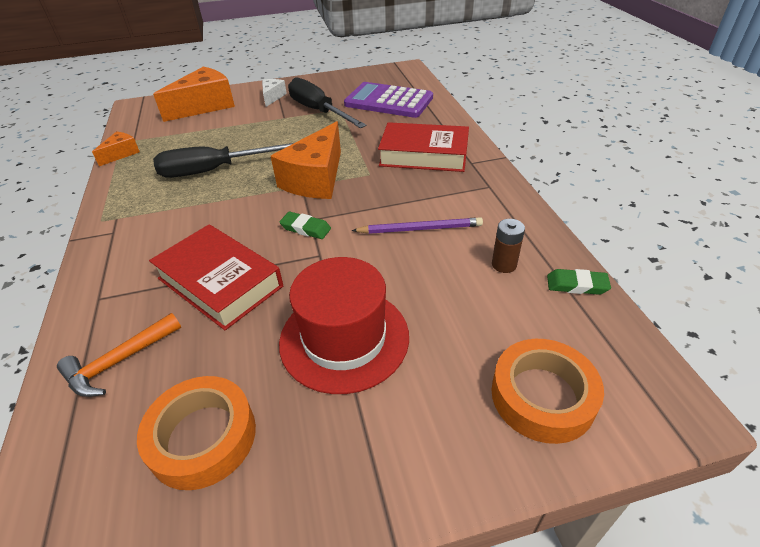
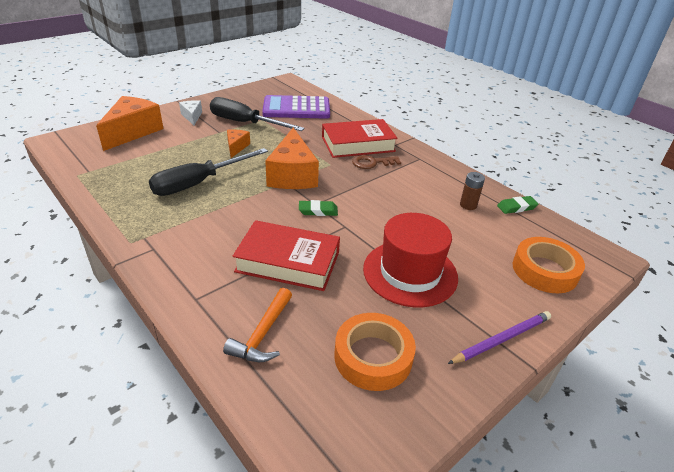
camera: 30 degrees left, 5 degrees down
(121, 154) = (89, 185): orange cheese -> orange cheese (236, 147)
(420, 229) = (398, 194): purple pencil -> purple pencil (502, 339)
(421, 181) = (372, 163): none -> brown key

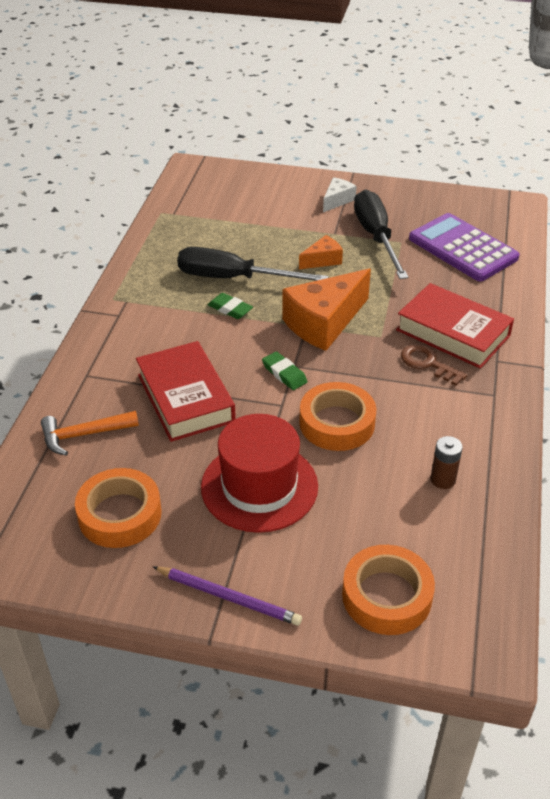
camera: 55 degrees right, 5 degrees up
(132, 132) = (260, 190): orange cheese -> none
(385, 215) = (337, 423): none -> orange tape
(516, 207) = (496, 525): green eraser -> green eraser (230, 309)

